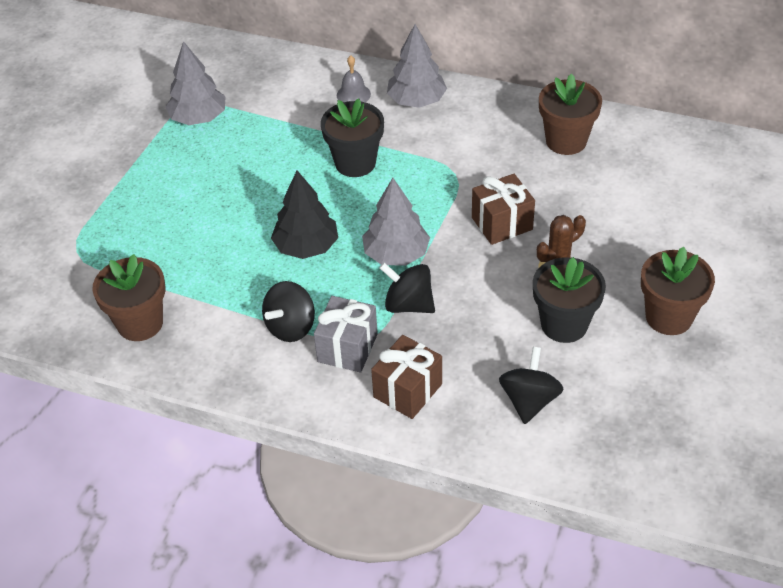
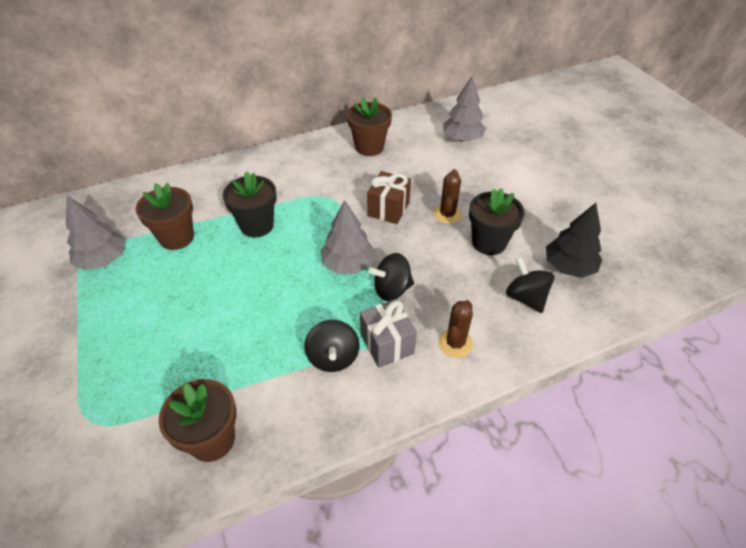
camera: 45 degrees left, 0 degrees up
(306, 246) = (283, 297): black tree -> black tree (568, 267)
(353, 94) = (209, 186): grey bell -> none
(407, 390) = (455, 343): brown gift -> brown cactus
(416, 101) = (256, 170): grey tree -> grey tree (462, 138)
(669, 317) = (531, 205): brown flower pot -> brown flower pot (176, 237)

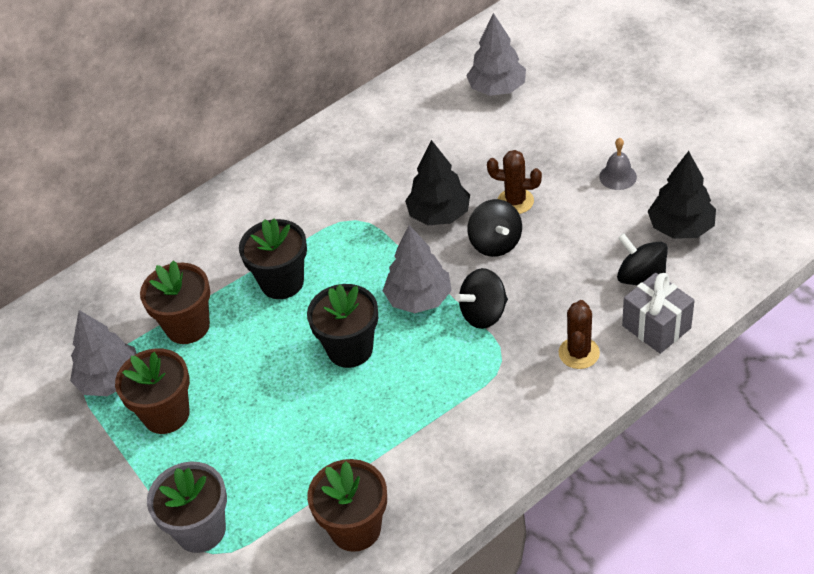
camera: 10 degrees left, 0 degrees up
(94, 398) = (200, 530): none -> grey flower pot
(333, 357) = (448, 408): black spinning top -> black spinning top (495, 243)
(369, 147) = (378, 134): brown flower pot -> brown flower pot (166, 414)
(387, 344) = (502, 376): grey gift -> grey gift (656, 327)
(388, 209) = (439, 214): brown gift -> black tree
(447, 214) = (515, 201): brown cactus -> brown cactus turned 75 degrees counterclockwise
(489, 242) = (578, 224): black flower pot -> black flower pot (350, 349)
(530, 217) = (618, 176): none -> grey bell

